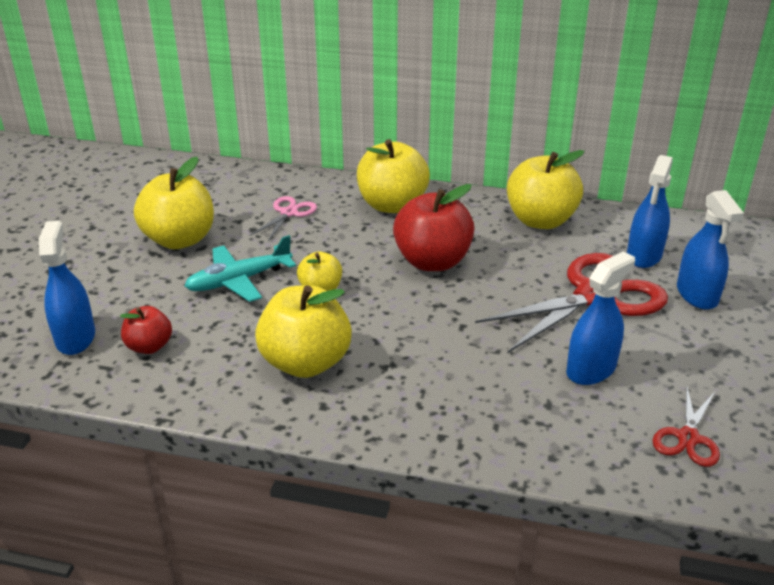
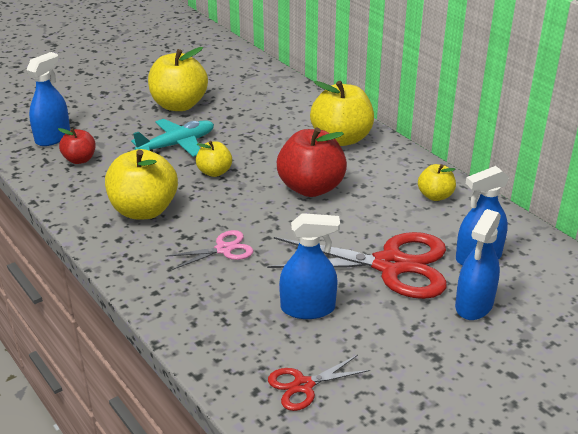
camera: 40 degrees right, 0 degrees up
(239, 280) = (177, 145): turquoise plane -> turquoise plane turned 135 degrees clockwise
(289, 213) = (266, 115): pink scissors -> pink scissors (224, 249)
(540, 220) = (435, 196): yellow apple -> yellow apple, size x0.54

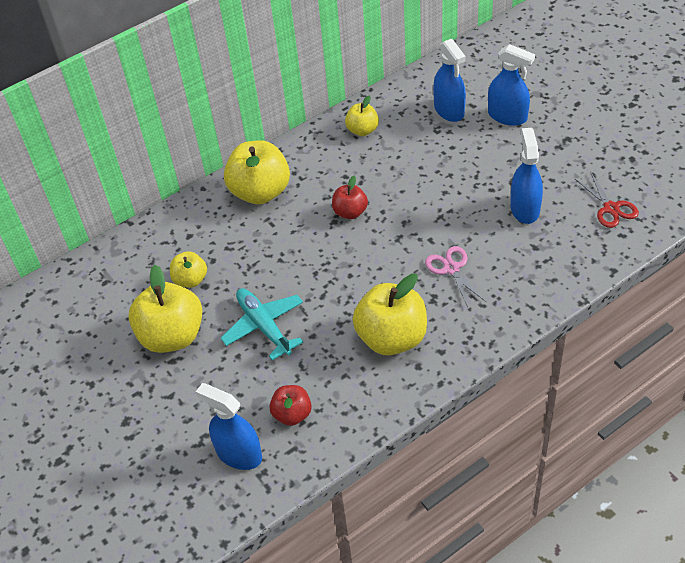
camera: 85 degrees left, 15 degrees up
(214, 172) = (321, 288): yellow apple -> yellow apple (190, 280)
(311, 188) = (350, 212): red apple -> red apple, size x0.54
(390, 265) = (464, 160): red scissors -> none

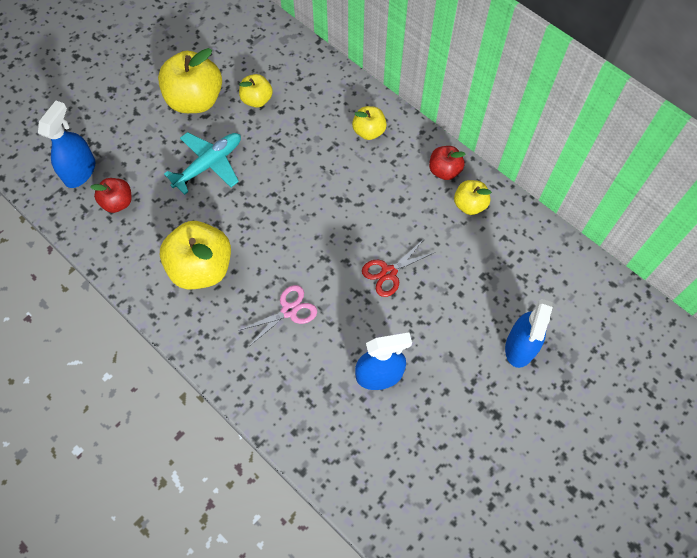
camera: 75 degrees right, 15 degrees up
(260, 192) = (369, 131): yellow apple -> yellow apple, size x0.54
(350, 212) = (352, 211): red apple -> red apple (444, 171)
(449, 110) = (517, 284): blue spray bottle -> none
(611, 208) = (392, 467): red scissors -> red scissors (388, 272)

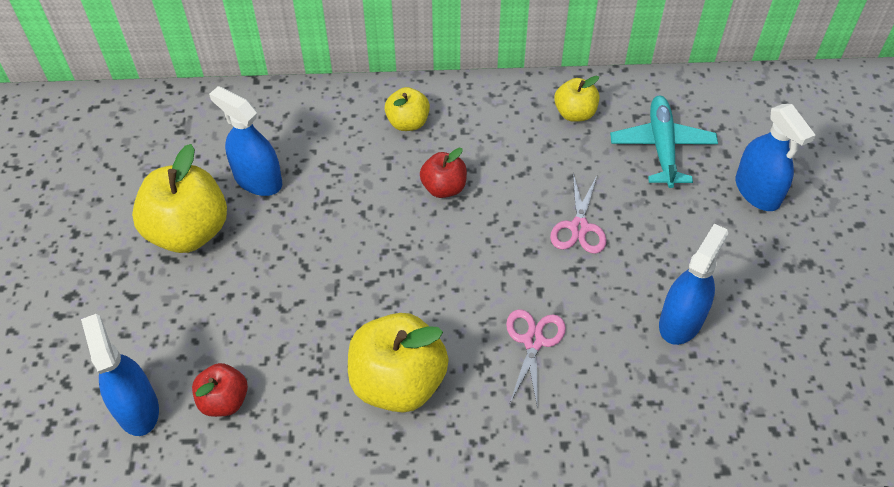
camera: 45 degrees left, 10 degrees down
(209, 165) = (282, 279): turquoise plane -> turquoise plane (662, 147)
(257, 100) = (258, 179): yellow apple -> blue spray bottle
(388, 272) = (579, 227): red scissors -> pink scissors
(444, 171) = (518, 102): red apple -> red apple (444, 187)

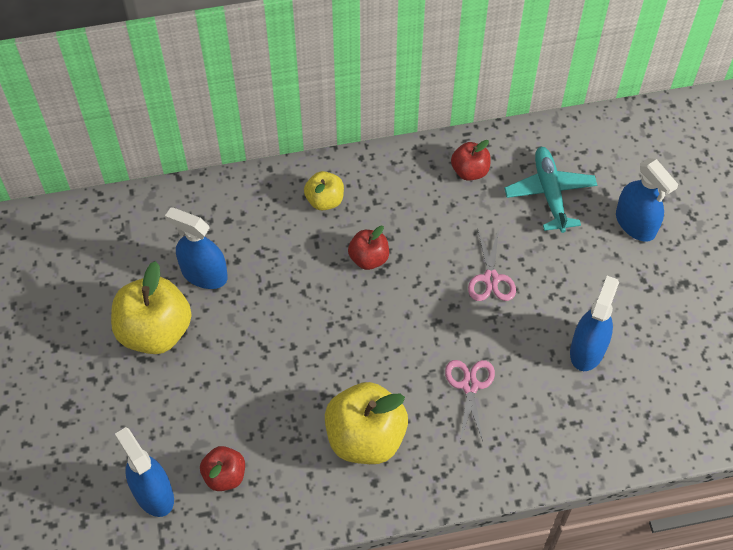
camera: 10 degrees left, 5 degrees up
(575, 113) = (470, 171): yellow apple -> red apple

